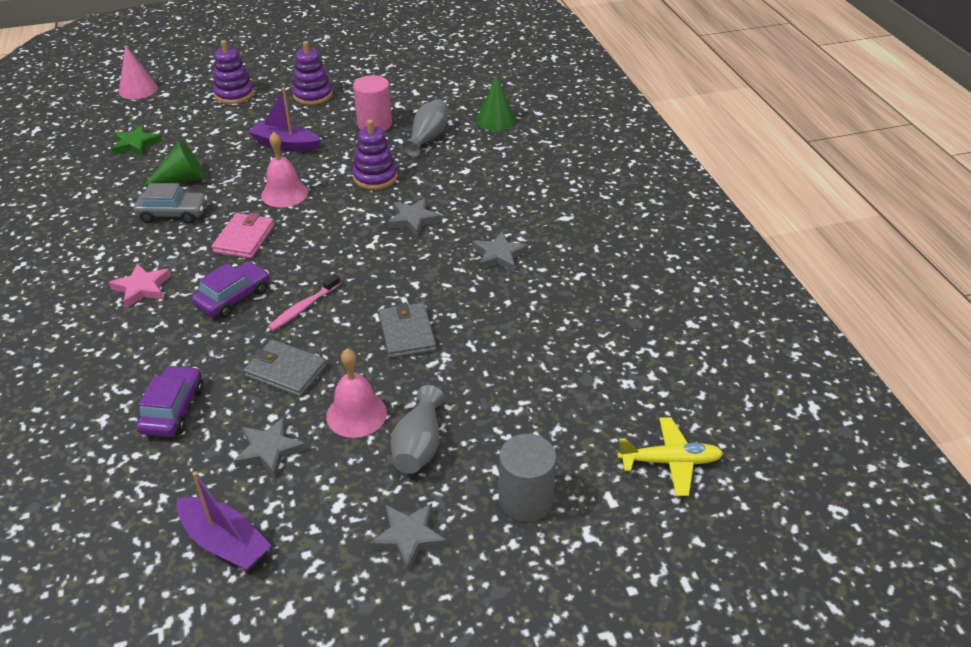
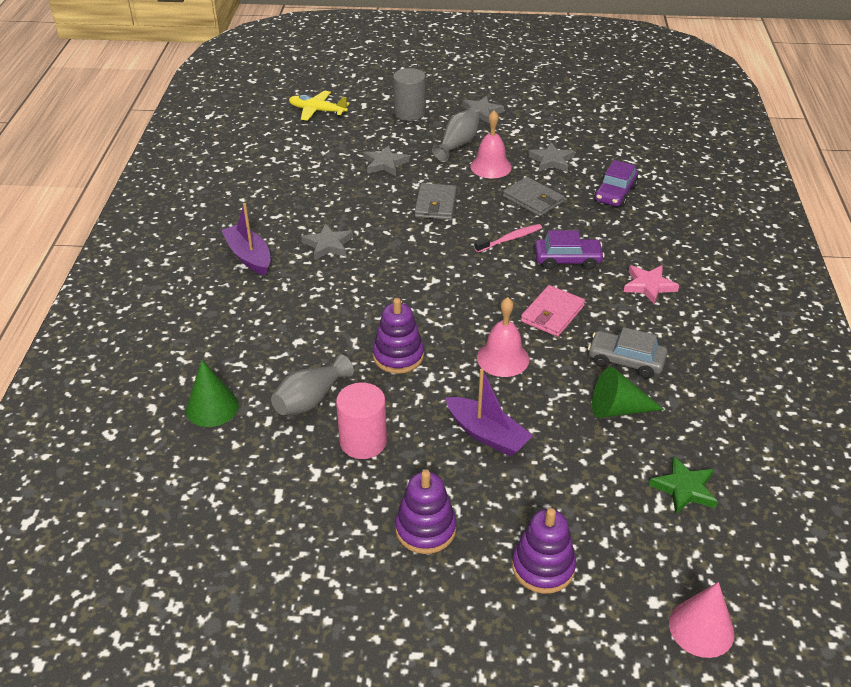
camera: 160 degrees left, 0 degrees up
(224, 542) = (582, 129): purple boat -> purple boat (249, 256)
(233, 297) = (567, 260): purple car -> purple car turned 150 degrees counterclockwise
(413, 220) = (383, 296): grey star -> grey star (385, 164)

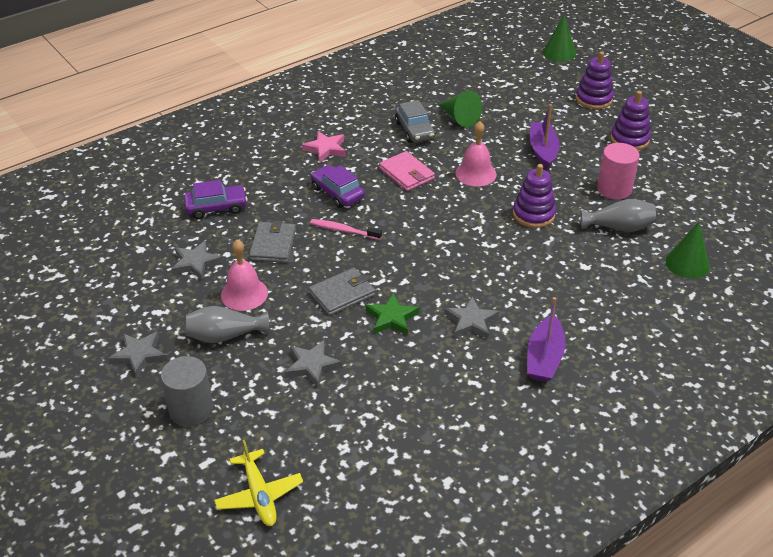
camera: 130 degrees left, 0 degrees up
(552, 314) = (406, 174): pink wallet -> pink wallet turned 60 degrees clockwise
(684, 488) = (487, 81): green star -> green star (391, 318)
(701, 628) = (559, 53): pink cone -> green cone

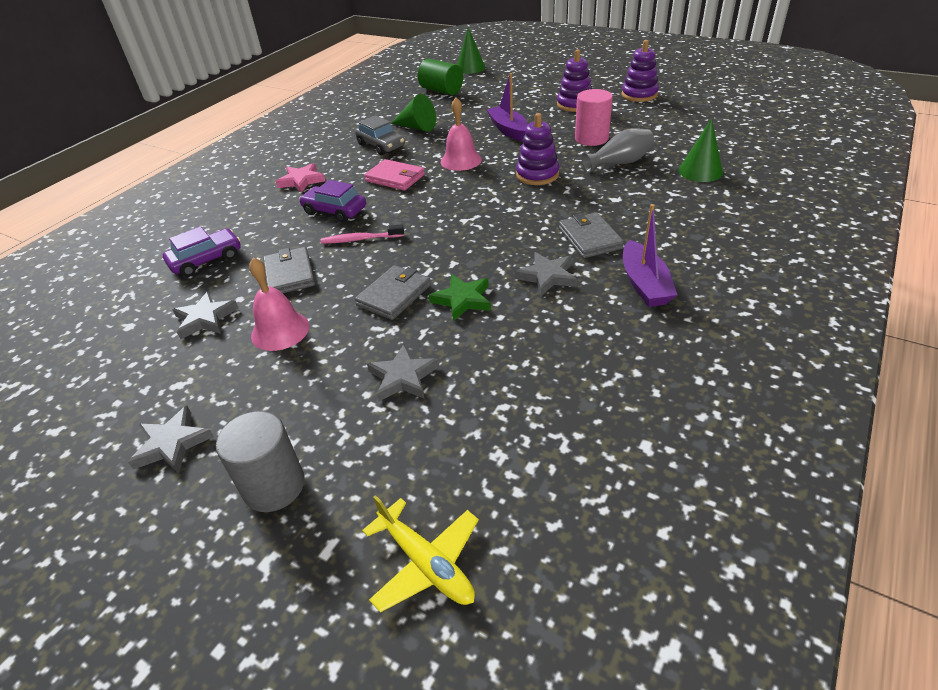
camera: 20 degrees left, 0 degrees up
(224, 336) = (278, 382): grey vase -> none
(510, 76) = (441, 91): none -> green cylinder
(531, 298) = (589, 238): none -> grey wallet
(594, 99) = (523, 88): purple stacking toy -> purple stacking toy (639, 95)

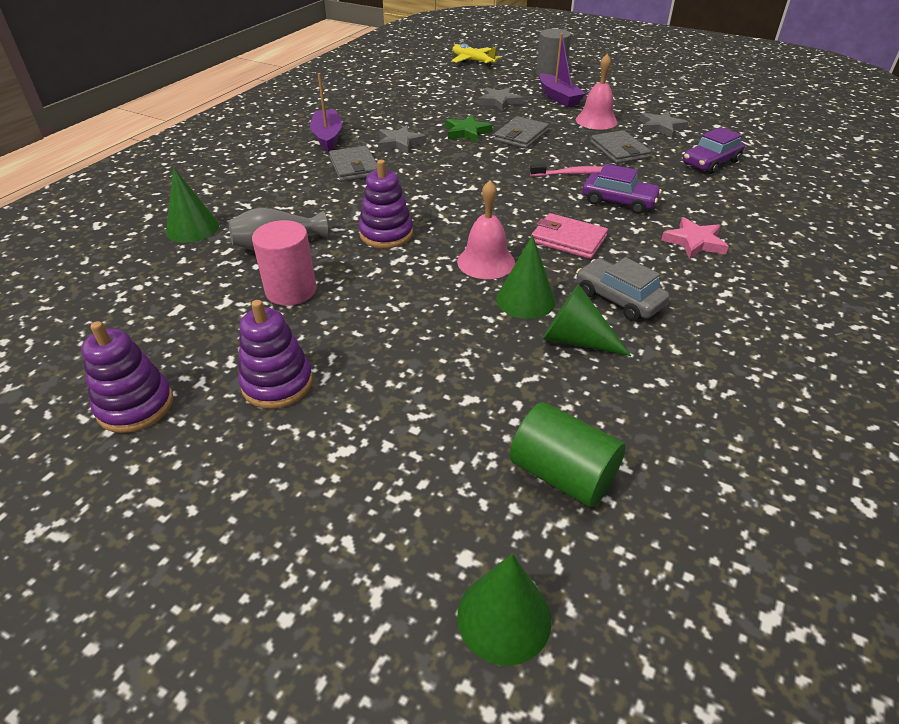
camera: 175 degrees right, 0 degrees up
(172, 444) = (617, 84): grey star -> none
(439, 142) = (525, 300): none -> green cone
(508, 130) = (414, 320): purple boat -> purple boat (558, 97)

